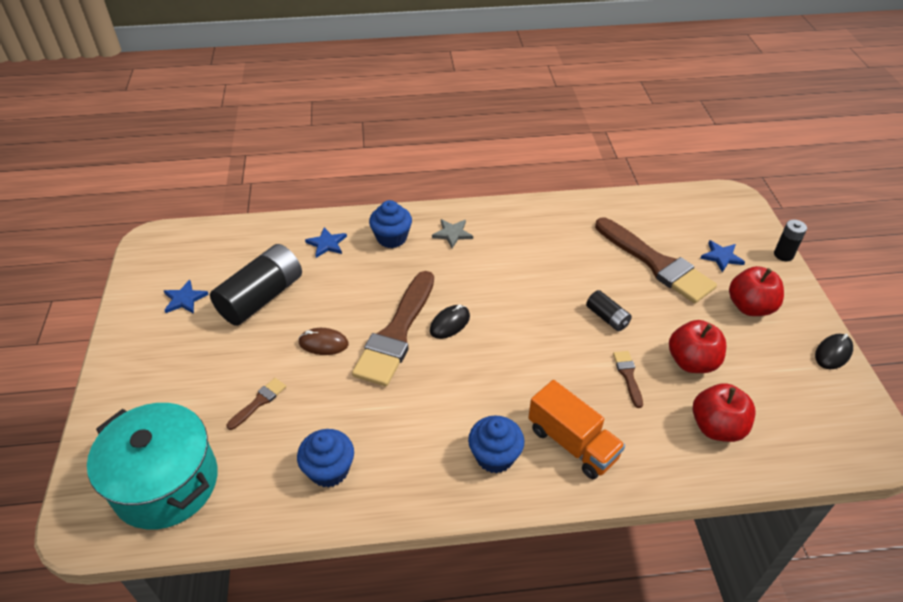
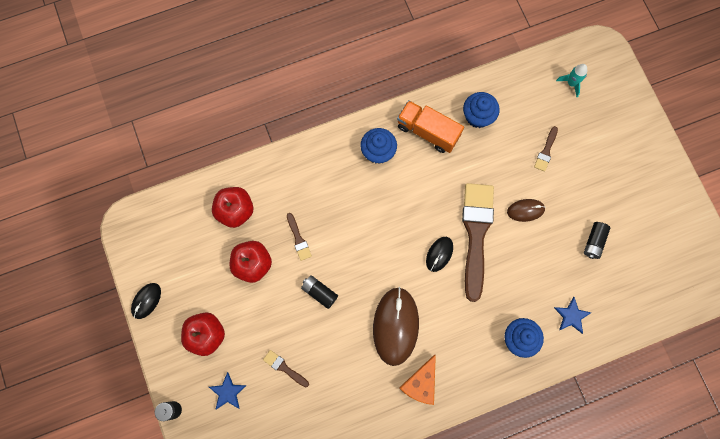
camera: 165 degrees right, 30 degrees up
(166, 483) = (571, 83): turquoise pot -> turquoise rocket
(184, 299) = (651, 224): blue star -> none
(261, 297) = (594, 242): black battery -> black battery, size x0.49
(452, 234) = (468, 359): grey star -> none
(509, 226) = (420, 383): none -> orange cheese
(523, 272) = (395, 326): none -> brown mouse
(572, 443) = (330, 174): orange truck -> orange truck (428, 131)
(656, 263) = (284, 368): brown brush -> brown brush, size x0.42

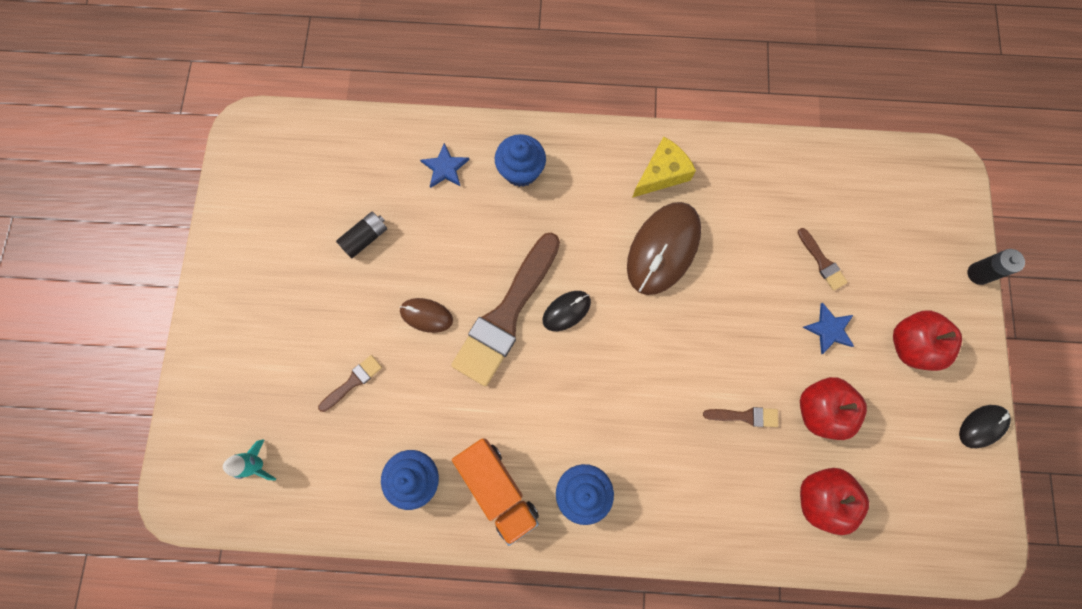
camera: 155 degrees left, 0 degrees up
(227, 392) = (903, 264): blue star -> blue star (829, 329)
(298, 239) = (745, 416): brown brush -> brown brush turned 90 degrees clockwise
(319, 292) = (743, 332): black battery -> none
(420, 383) = (662, 174): orange cheese -> yellow cheese

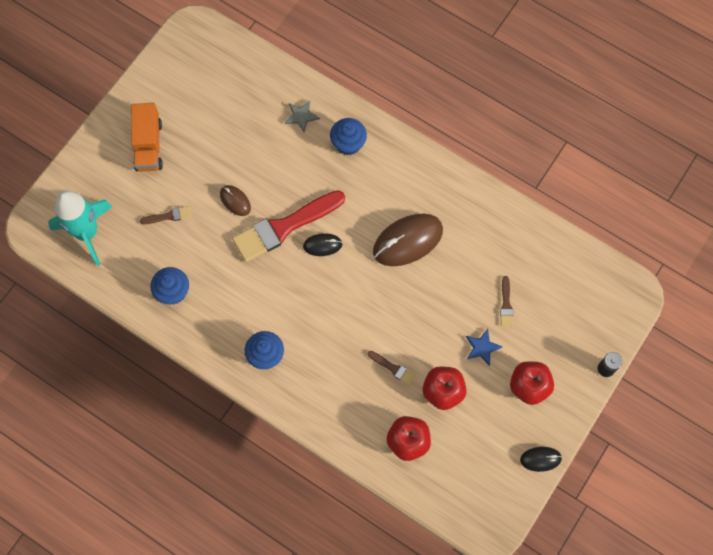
camera: 30 degrees right, 5 degrees down
(257, 464) = (87, 233): turquoise rocket -> turquoise rocket, size x2.24
(365, 238) = (226, 134): black battery -> none
(445, 168) = (301, 116): blue star -> grey star
(498, 488) = (217, 325): orange truck -> orange truck (149, 145)
(506, 315) = (284, 227): brown brush -> red brush
(662, 174) = (438, 193): yellow cheese -> none

